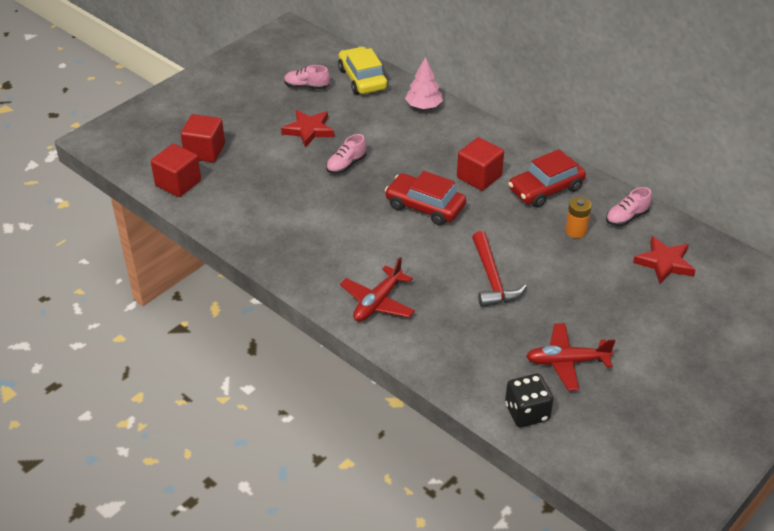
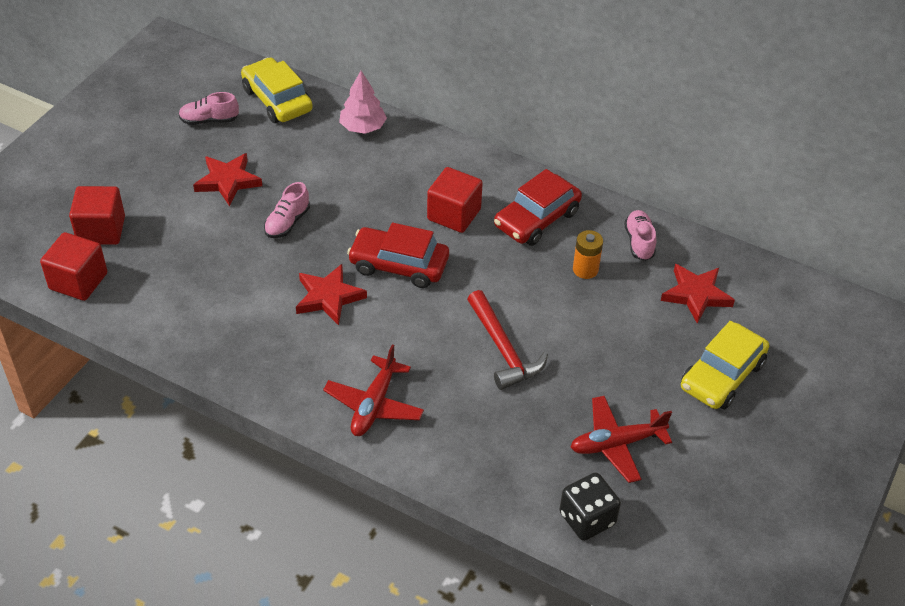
camera: 15 degrees left, 5 degrees up
(363, 221) = (329, 297): none -> red star
(626, 217) = (639, 242): pink shoe -> pink shoe turned 135 degrees clockwise
(670, 326) = (722, 375): none -> yellow car

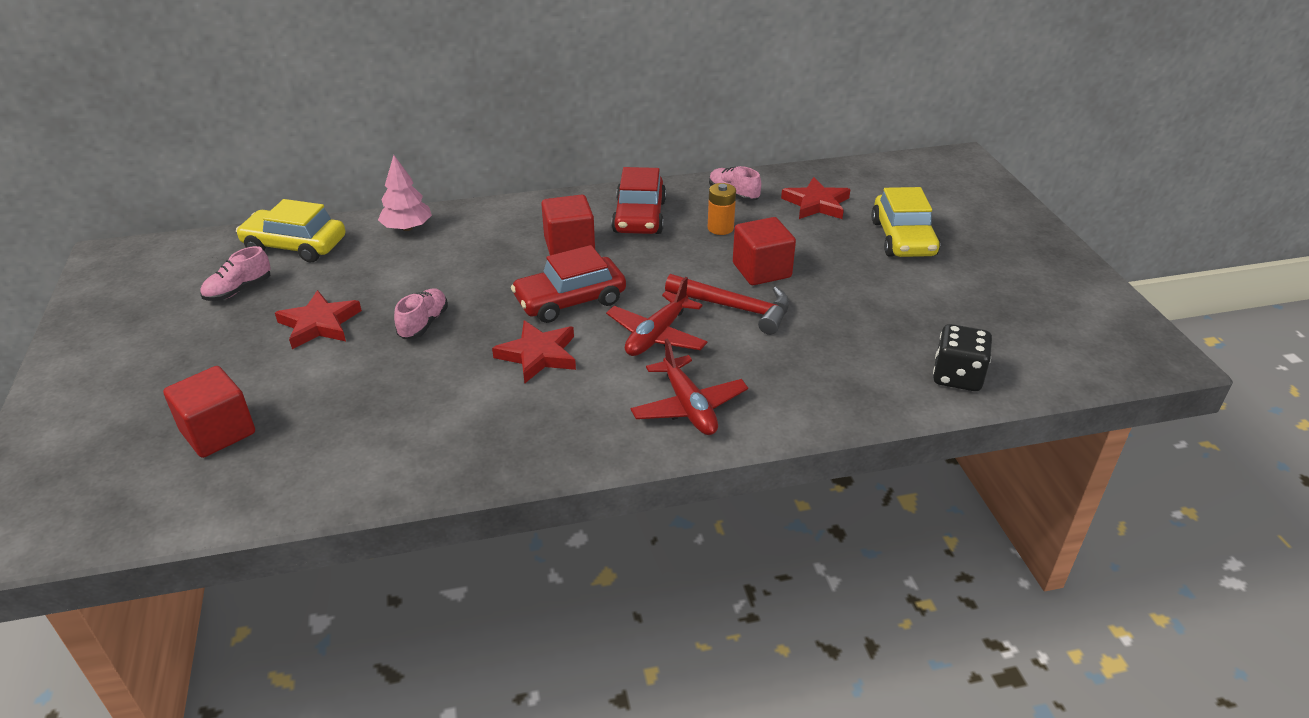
camera: 40 degrees left, 10 degrees down
(78, 281) = (243, 489): red cube -> red cube (761, 270)
(287, 222) = (423, 324): pink shoe -> pink shoe turned 150 degrees counterclockwise
(616, 444) = (902, 317): red plane -> red plane (657, 335)

